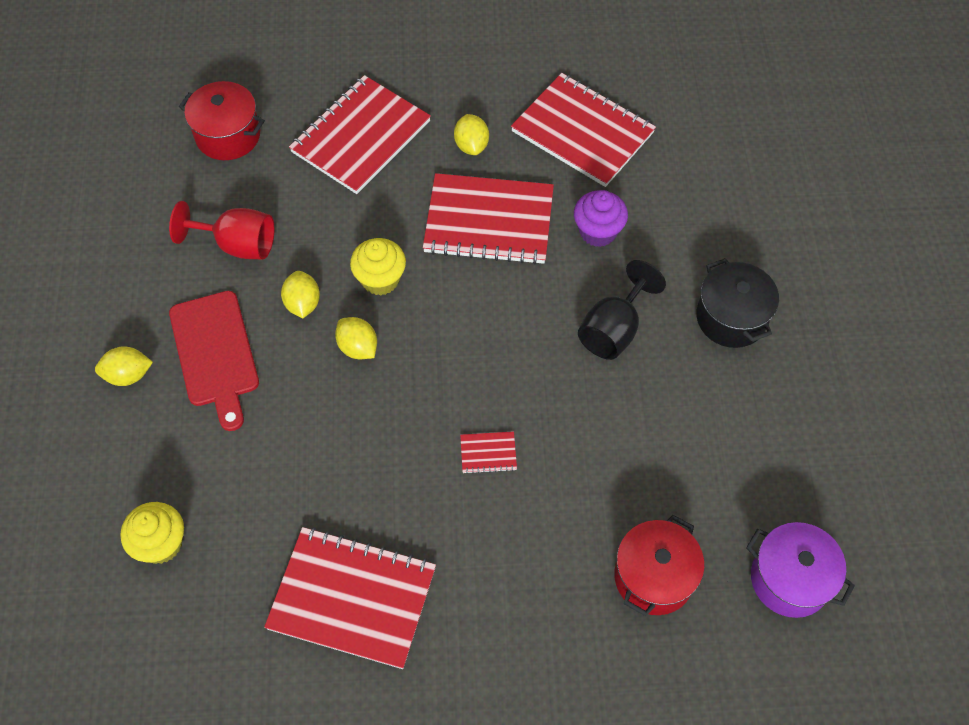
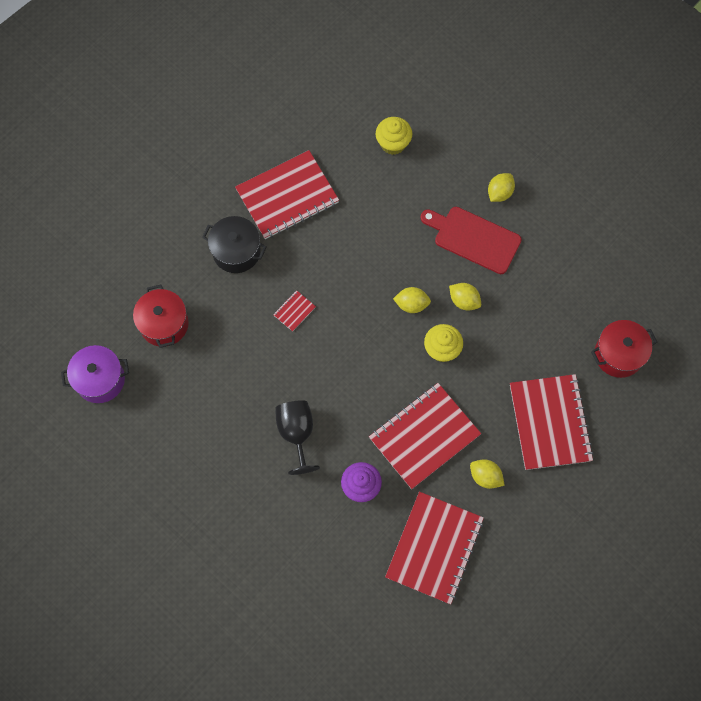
camera: 135 degrees right, 10 degrees up
(238, 245) = (533, 300): red goblet -> none
(583, 132) = (434, 548): red notebook -> red notebook turned 60 degrees counterclockwise
(731, 318) = (242, 499): black pot -> black pot (236, 251)

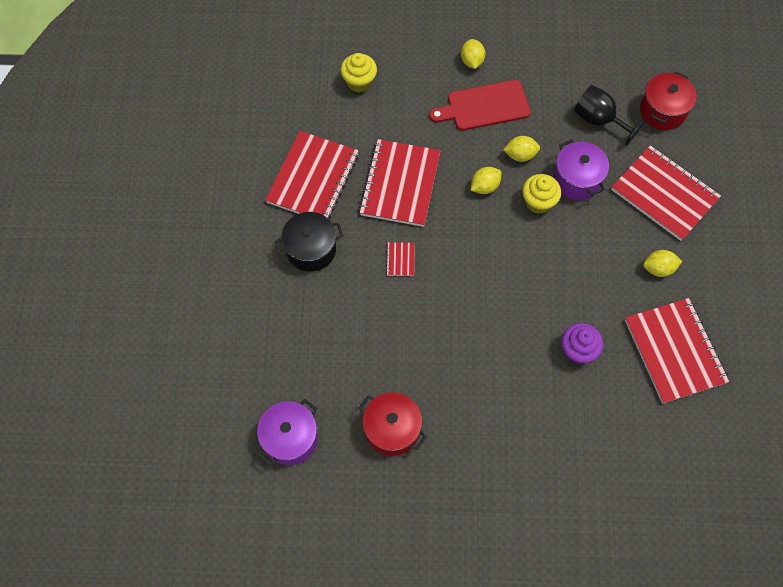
camera: 40 degrees left, 5 degrees down
(164, 324) = (303, 351): red pot -> red pot (392, 429)
(296, 433) = (490, 350): black goblet -> black goblet (599, 120)
(424, 436) = (587, 275): red notebook -> red notebook (400, 184)
(490, 355) = (576, 179): none -> purple pot

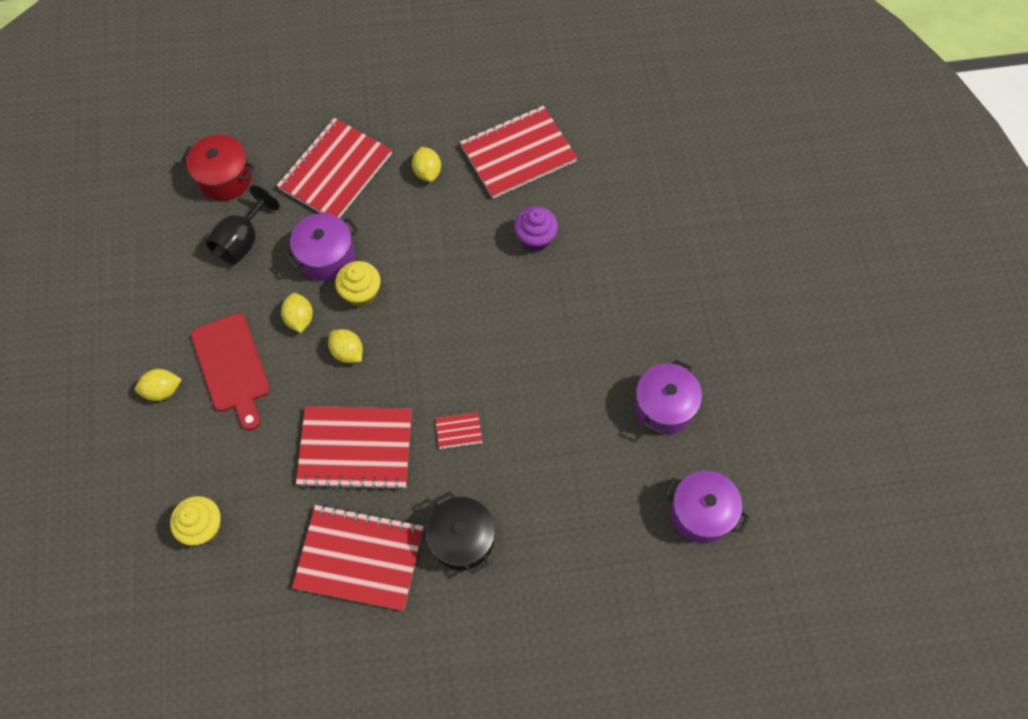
camera: 100 degrees left, 0 degrees up
(392, 429) = (664, 407): red pot -> purple pot

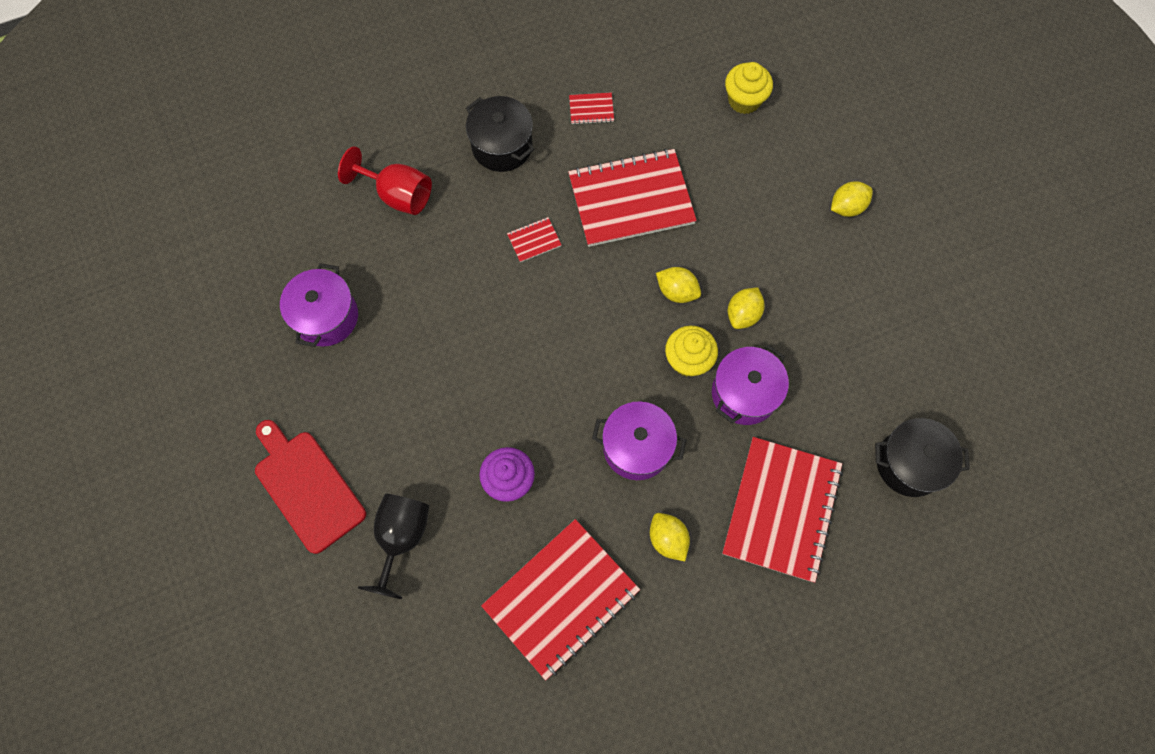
camera: 165 degrees right, 5 degrees up
(225, 178) = (909, 463): red pot -> black pot
(232, 367) = (789, 247): red cutting board -> red cutting board (307, 487)
(242, 241) = (848, 388): black goblet -> black goblet (401, 537)
(300, 319) = (743, 314): yellow lemon -> yellow lemon turned 60 degrees clockwise
(360, 558) = (591, 109): red notebook -> red notebook, size x0.40
(577, 512) = (398, 195): none -> red goblet
(701, 513) = (276, 222): purple pot -> purple pot (637, 447)

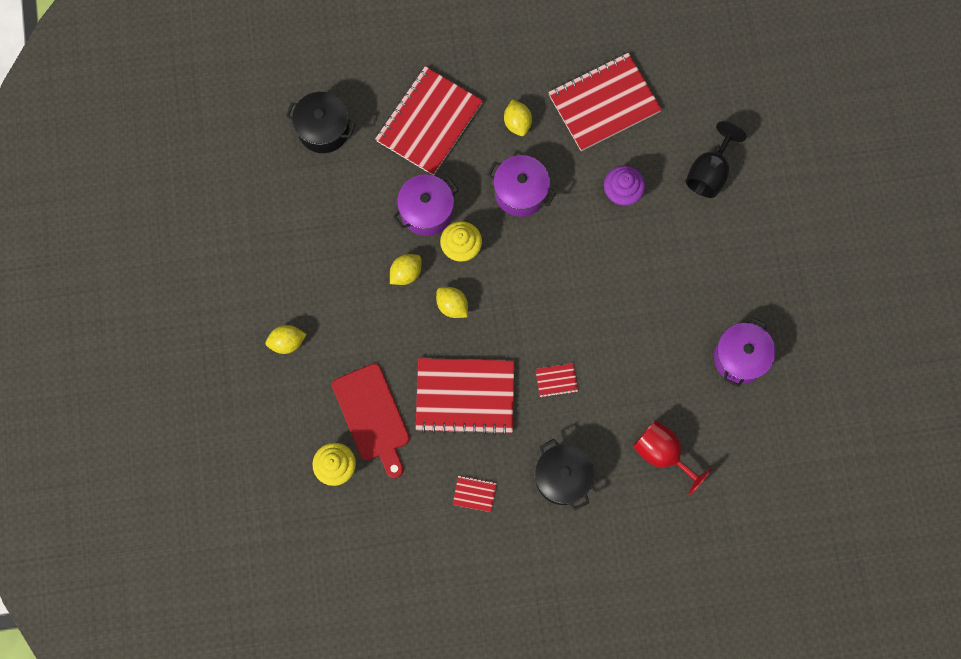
camera: 165 degrees left, 5 degrees up
(307, 487) = (773, 226): red cutting board -> red cutting board (372, 416)

